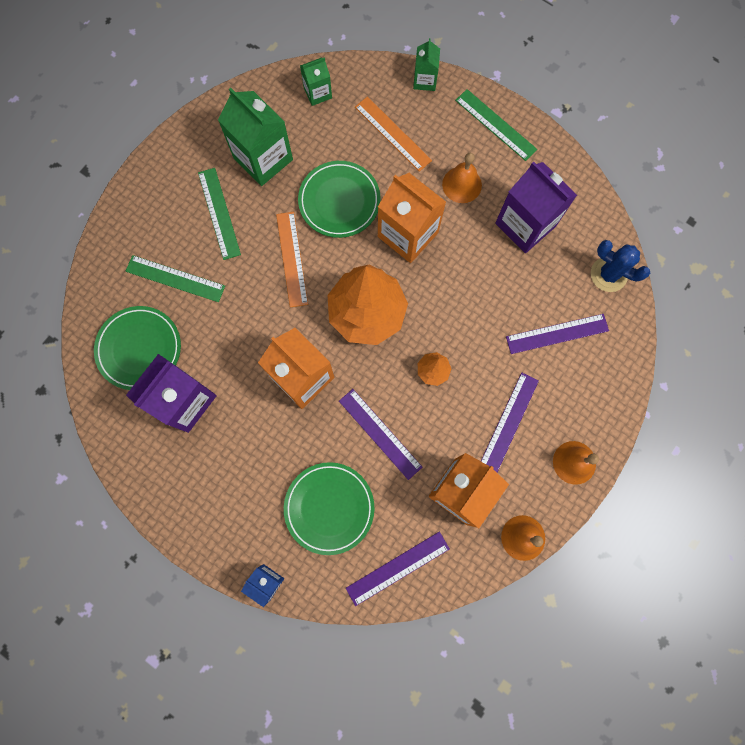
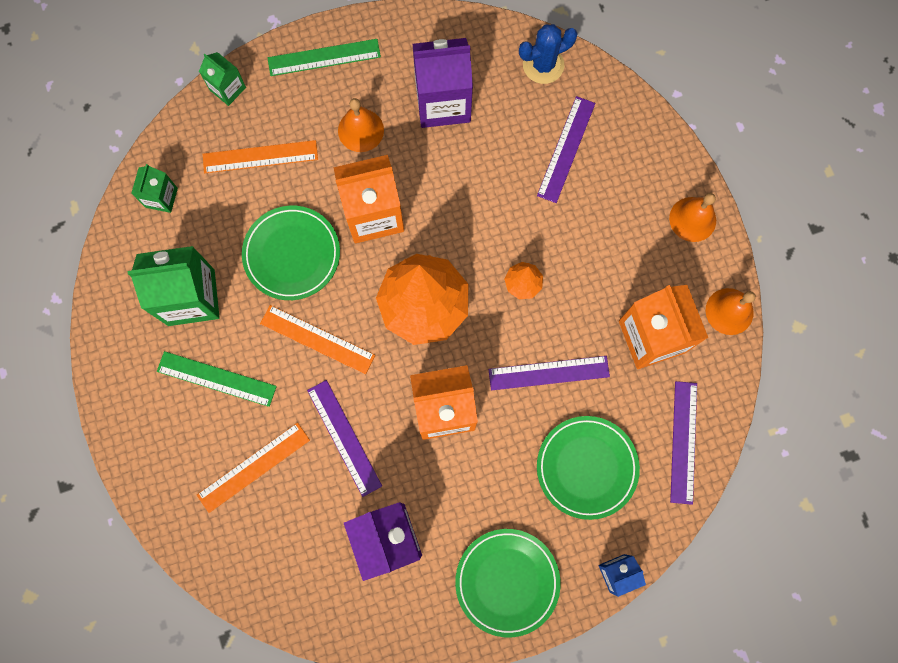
camera: 55 degrees left, 0 degrees up
(139, 349) = (301, 550): green plate -> green plate (507, 581)
(175, 279) = (253, 467): green ruler -> orange ruler
(509, 422) = (618, 250): purple ruler -> purple ruler (344, 437)

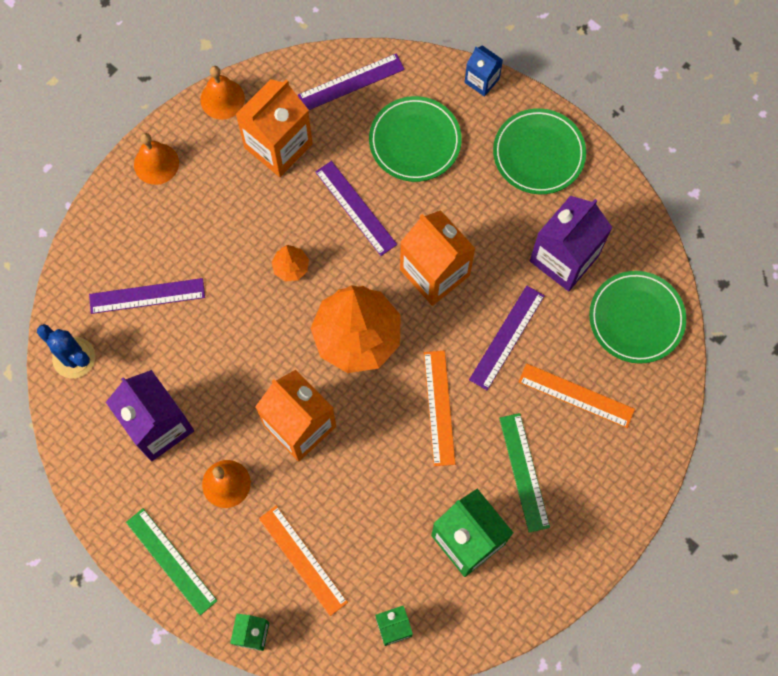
camera: 120 degrees left, 5 degrees down
(292, 254) = (377, 475): green plate -> green plate (636, 318)

